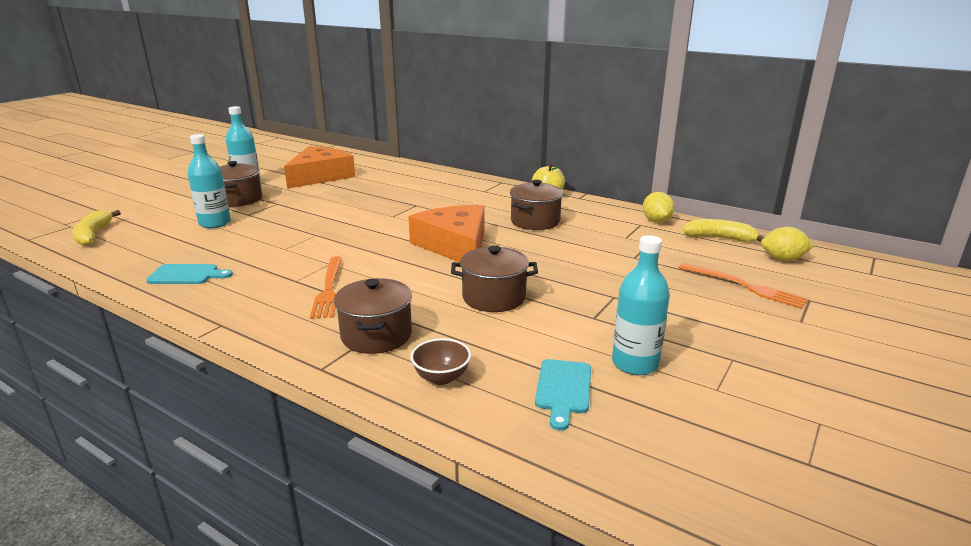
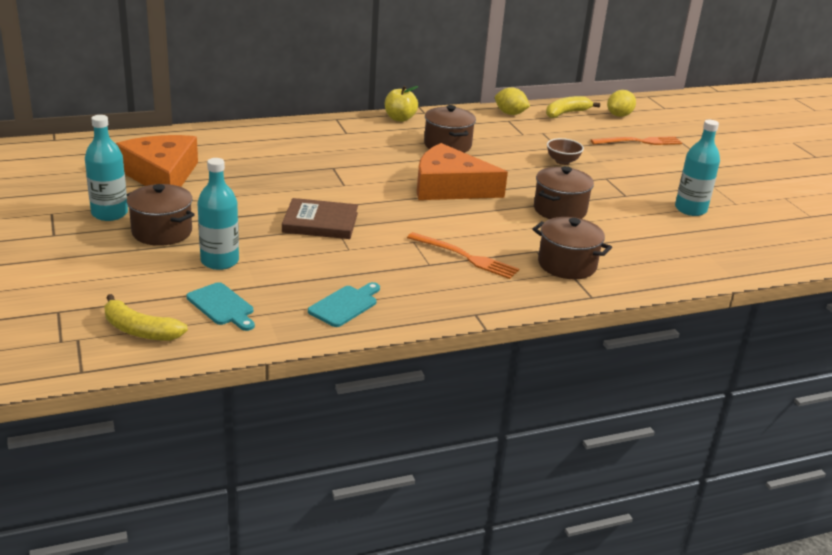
camera: 55 degrees left, 5 degrees up
(316, 228) = (320, 223): none -> brown book
(441, 377) = (646, 264): brown bowl -> brown bowl (562, 161)
(563, 389) = (696, 238): turquoise cutting board -> turquoise cutting board (222, 306)

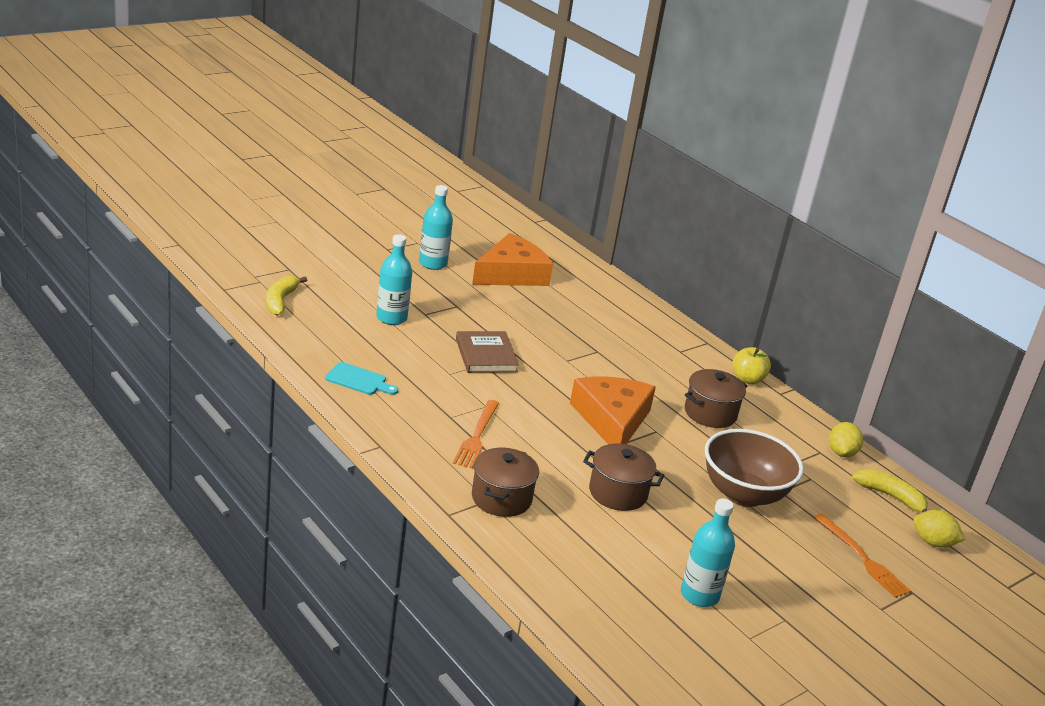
camera: 70 degrees right, 0 degrees up
(162, 232) = (420, 288): brown pot -> none
(222, 306) = (328, 327): turquoise cutting board -> none
(562, 161) = (743, 494): brown bowl -> brown bowl, size x2.21

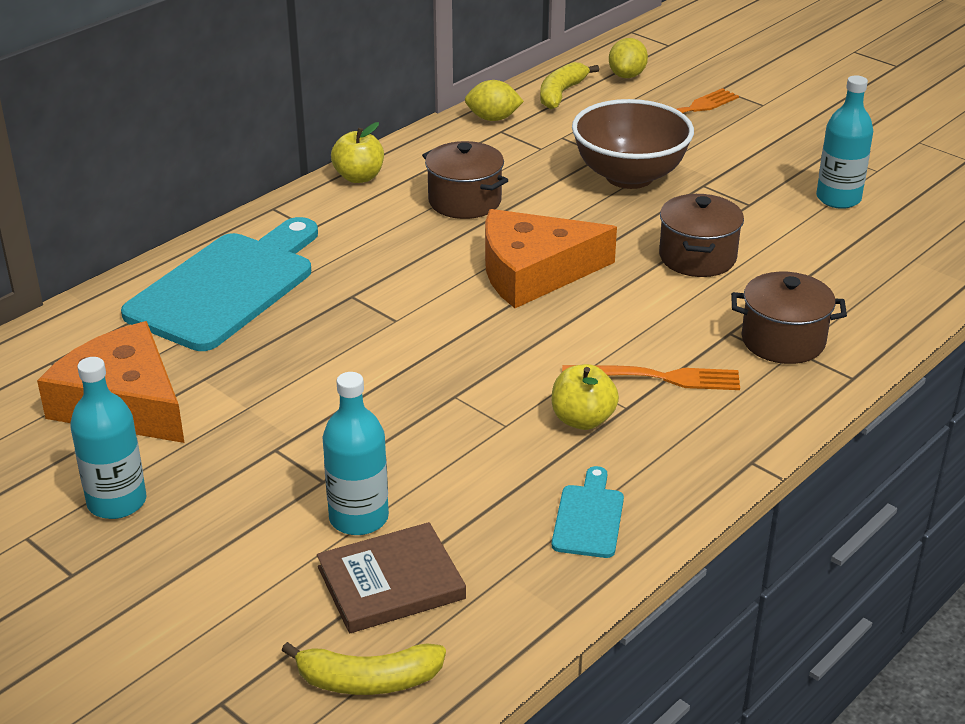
camera: 95 degrees left, 5 degrees up
(444, 399) = (582, 420): none -> yellow apple
(486, 355) = (427, 397): brown book -> brown book (391, 583)
(616, 315) = (227, 287): none -> turquoise cutting board

